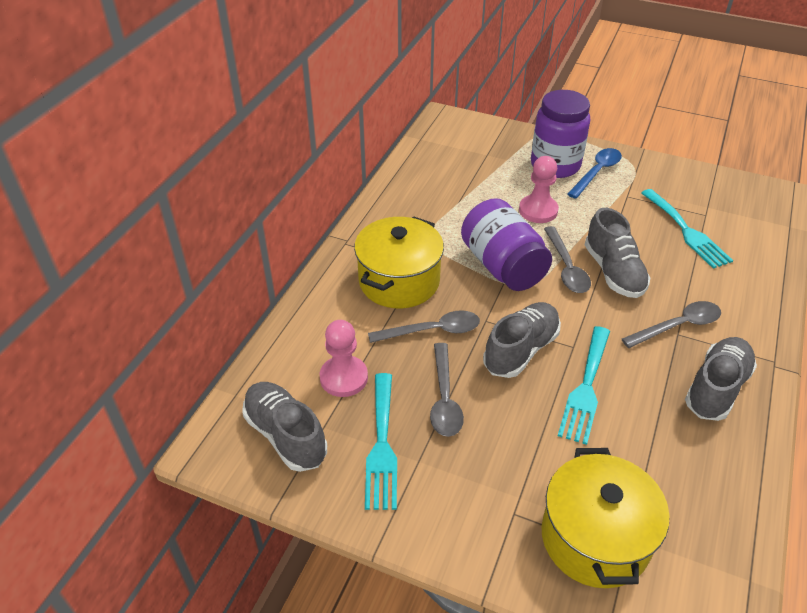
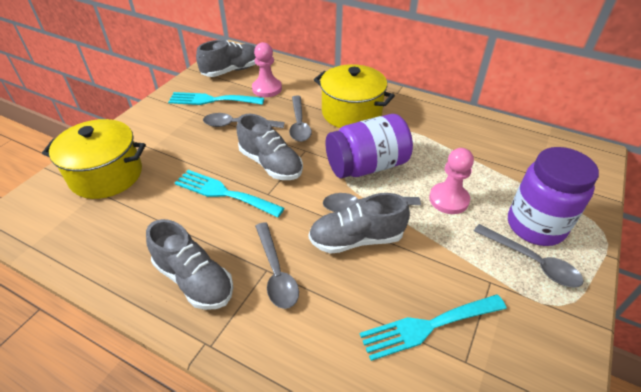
camera: 95 degrees right, 0 degrees up
(597, 172) = (532, 261): blue spoon -> grey spoon

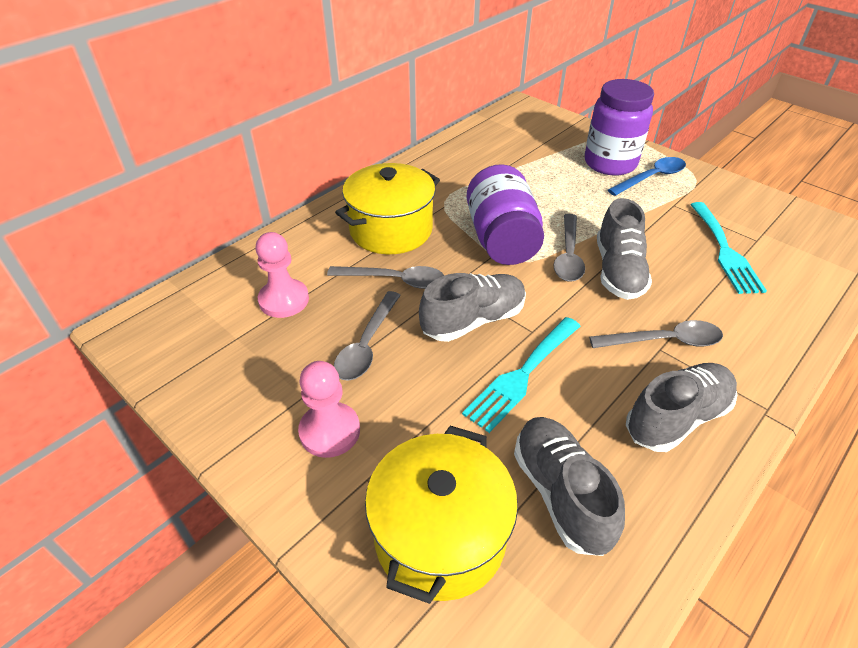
camera: 75 degrees left, 0 degrees up
(212, 100) = (278, 371): turquoise fork -> none
(232, 71) = (197, 336): grey shoe -> grey shoe (561, 493)
(448, 199) = (568, 199): pink pawn -> pink pawn (330, 431)
(532, 261) = (651, 178): grey spoon -> blue spoon

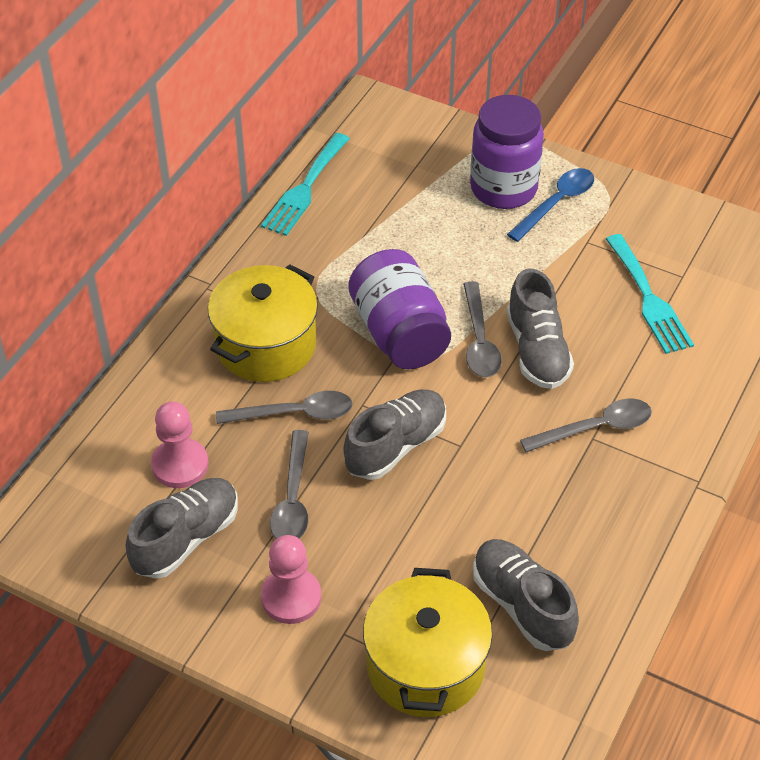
camera: 15 degrees left, 5 degrees up
(522, 375) = (461, 498): turquoise fork -> turquoise fork (305, 188)
(676, 418) = (616, 509): grey shoe -> grey shoe (186, 538)

